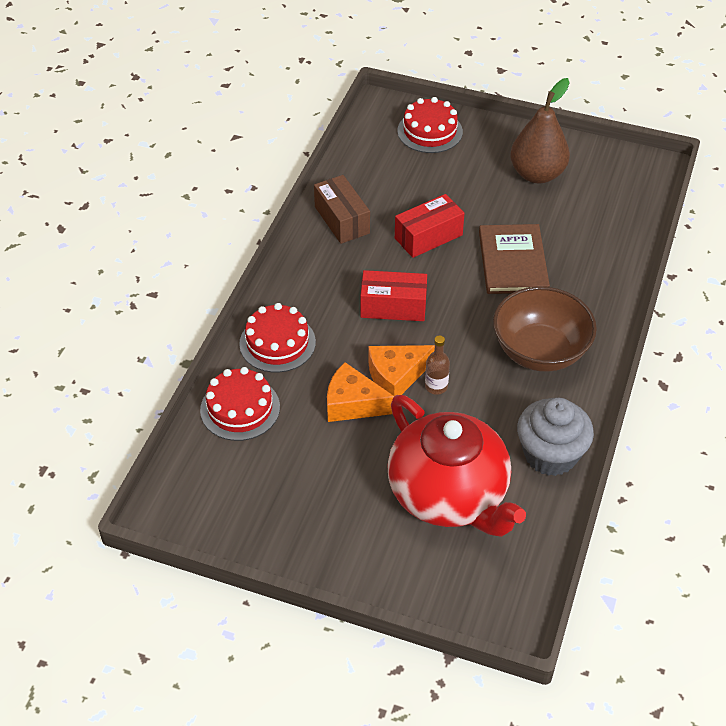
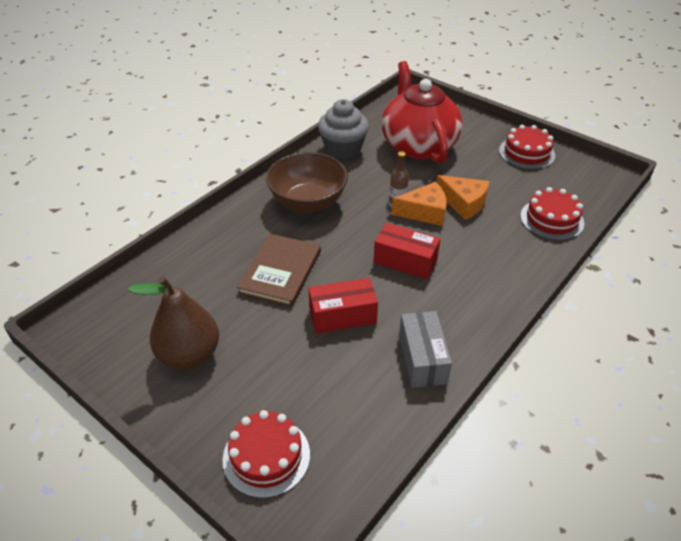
camera: 160 degrees left, 5 degrees down
(277, 343) = (514, 257): red cake -> red cake (526, 153)
(342, 220) = (422, 359): brown box -> grey box

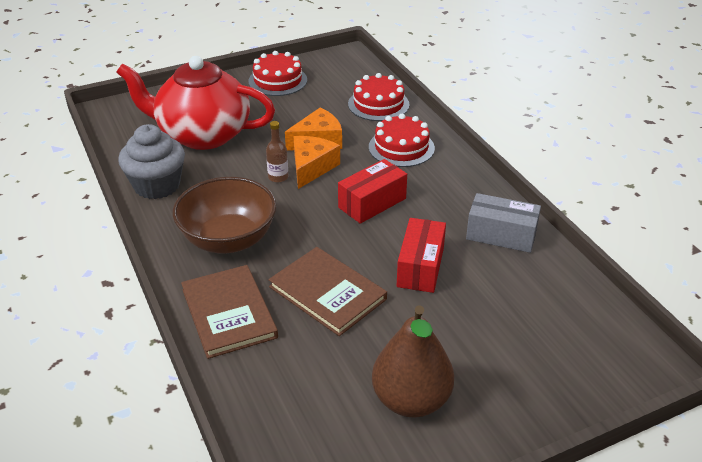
camera: 65 degrees left, 5 degrees down
(233, 231) = (228, 313): none -> brown book
(266, 456) = (571, 370): red cake -> red cake (401, 147)

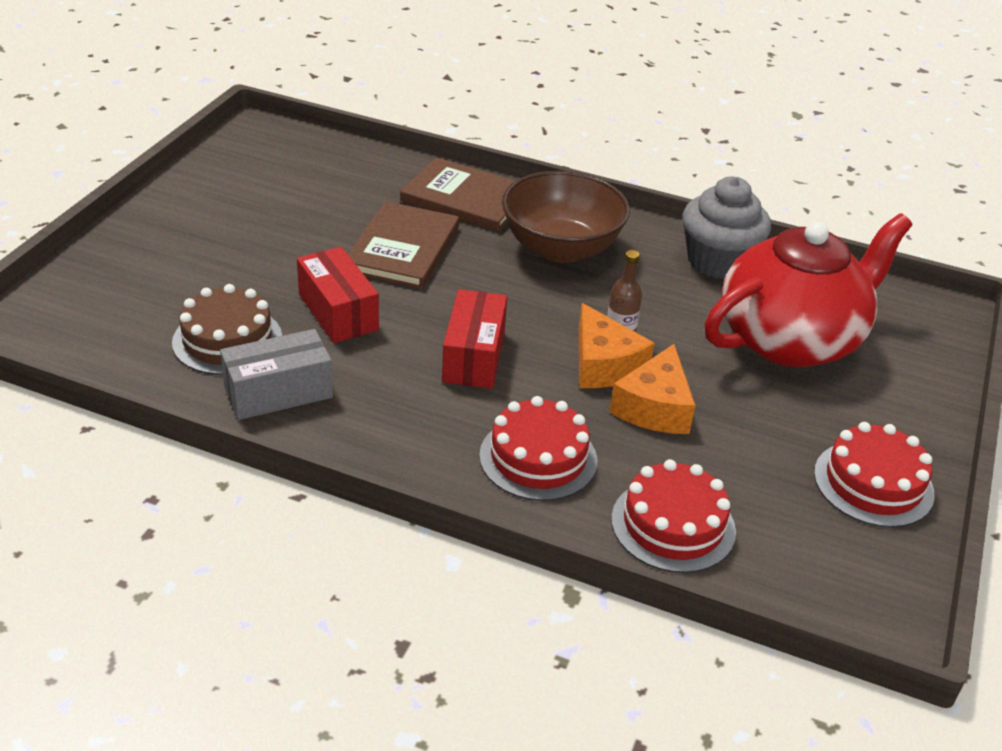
camera: 135 degrees right, 0 degrees up
(327, 293) = (402, 249): brown book -> brown book turned 75 degrees counterclockwise
(411, 400) = (238, 210): brown pear -> none
(507, 282) = (227, 340): none -> brown cake

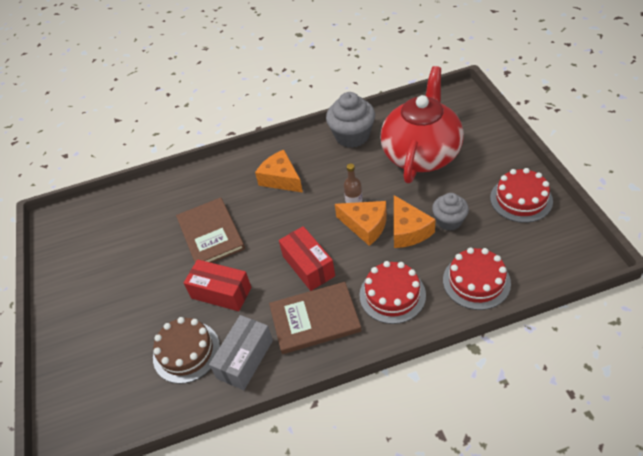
camera: 30 degrees left, 10 degrees up
(466, 198) = (208, 184): brown book -> brown book (315, 319)
(561, 248) = (281, 179): brown bowl -> orange cheese
(727, 436) = (449, 221): none -> grey cupcake

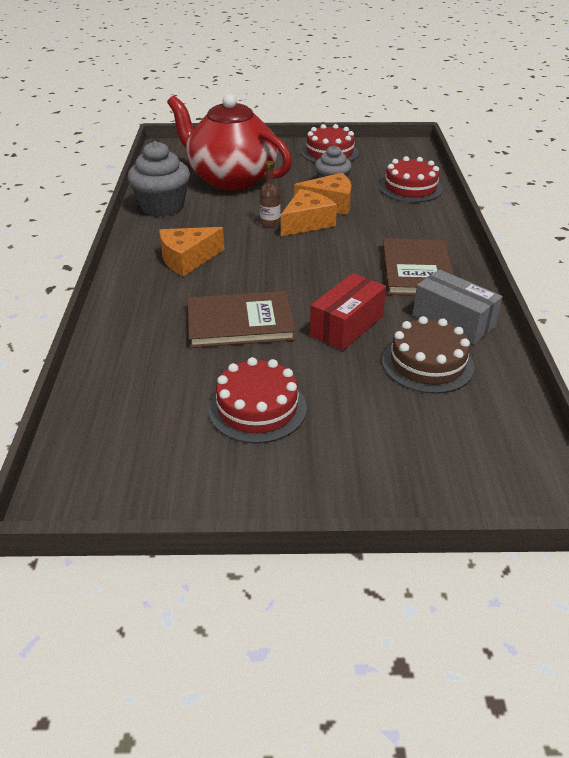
camera: 80 degrees left, 10 degrees down
(308, 266) = (341, 263): red box -> none
(392, 295) = (406, 226): red cake -> red cake (257, 408)

